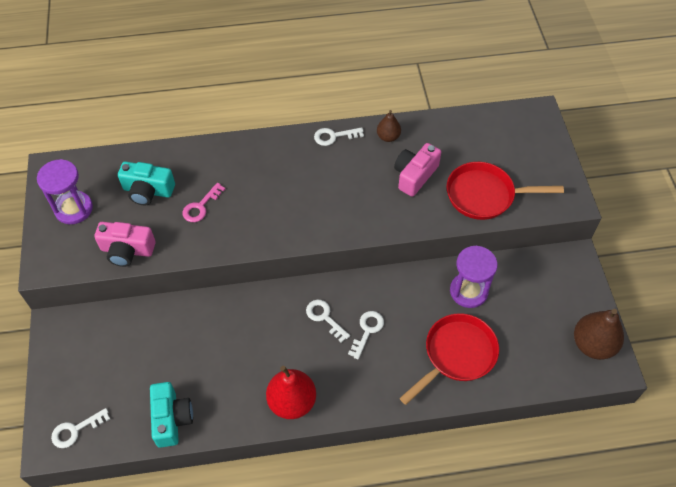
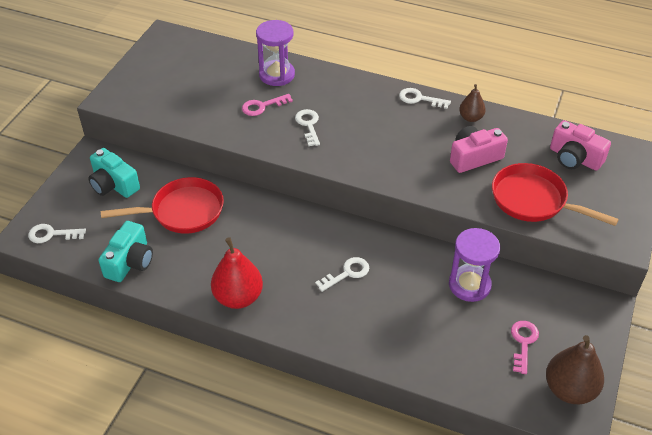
camera: 30 degrees right, 10 degrees down
(73, 209) = (160, 69): purple hourglass -> purple hourglass (277, 75)
(127, 250) = (179, 114): pink camera -> pink camera (574, 158)
(148, 191) = (228, 78): turquoise camera -> turquoise camera (114, 184)
(324, 317) = (316, 245): white key -> white key (308, 125)
(456, 355) = (419, 332): red pan -> red pan (183, 211)
(538, 322) = (523, 342): none -> pink key

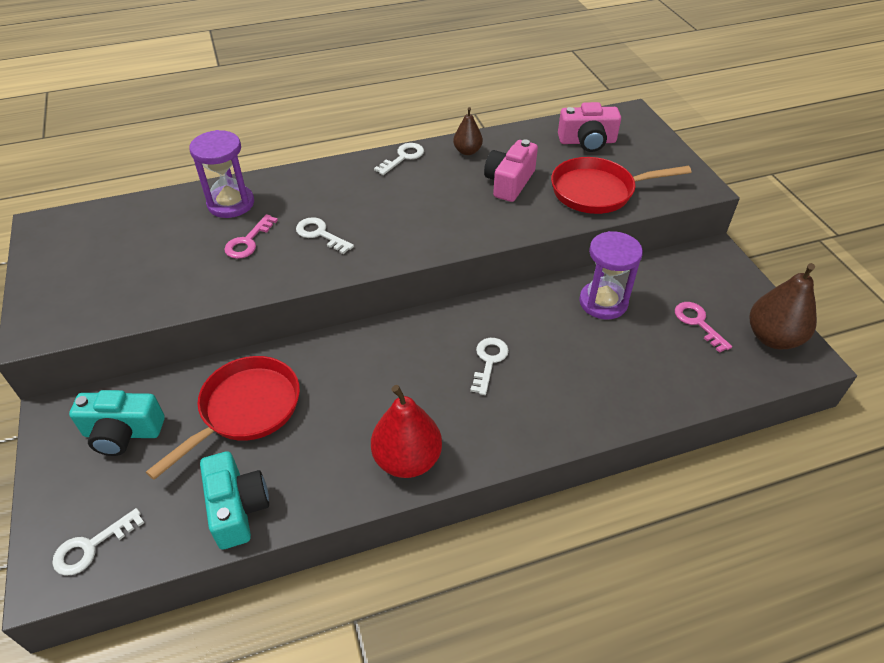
camera: 40 degrees left, 0 degrees up
(419, 99) = (403, 157): white key -> white key turned 150 degrees clockwise

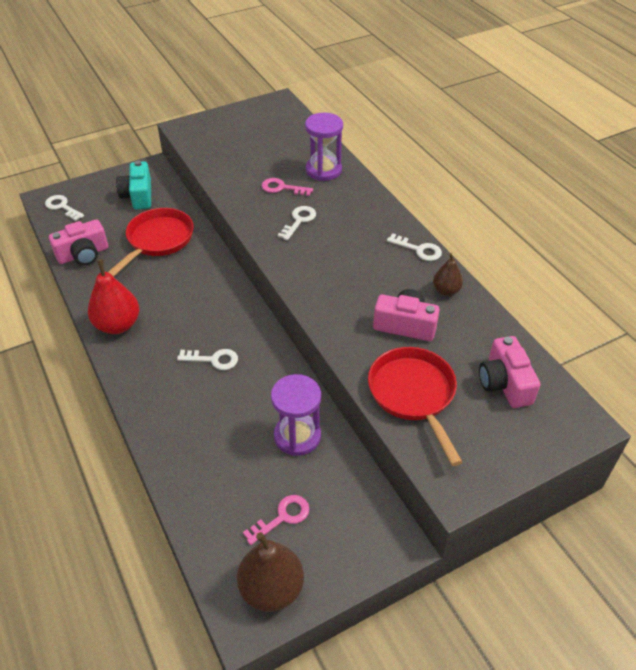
camera: 80 degrees right, 0 degrees up
(237, 508) = (83, 254): turquoise camera -> pink camera
(246, 410) = (158, 240): red pan -> red pan turned 90 degrees counterclockwise

